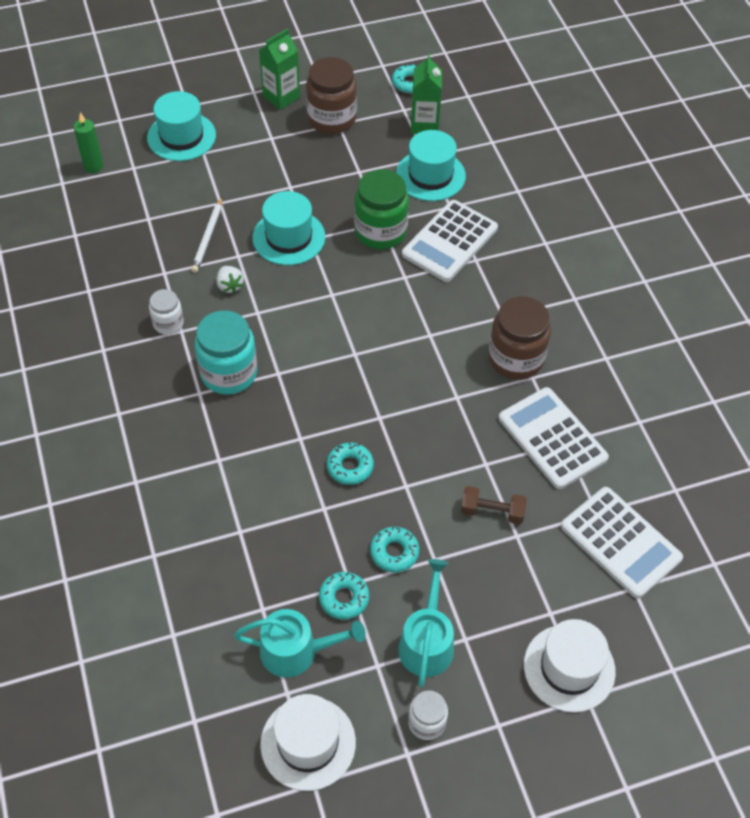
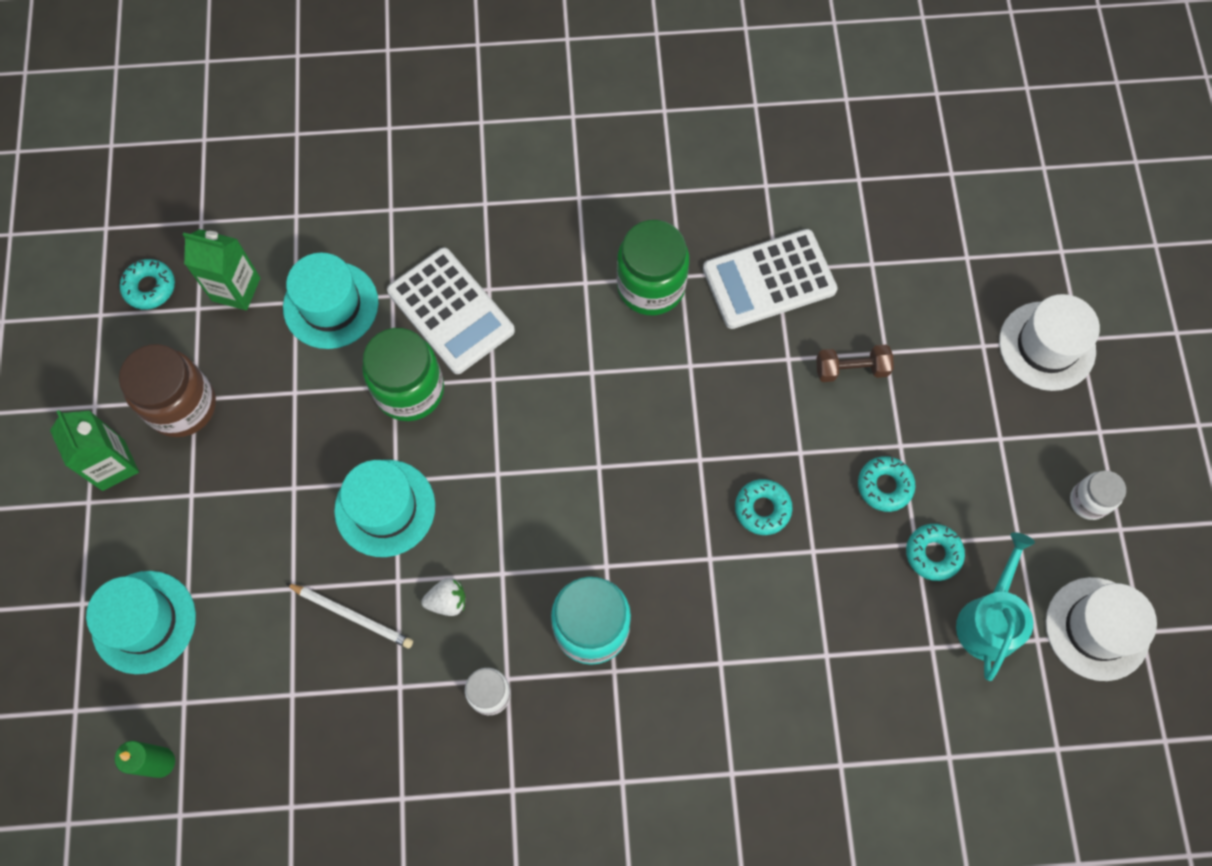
camera: 75 degrees left, 15 degrees up
(427, 642) = (999, 478): turquoise watering can -> none
(492, 511) = (851, 369): brown dumbbell -> brown dumbbell turned 60 degrees clockwise
(515, 359) = (651, 286): brown jar -> green jar
(620, 542) = (912, 252): white calculator -> none

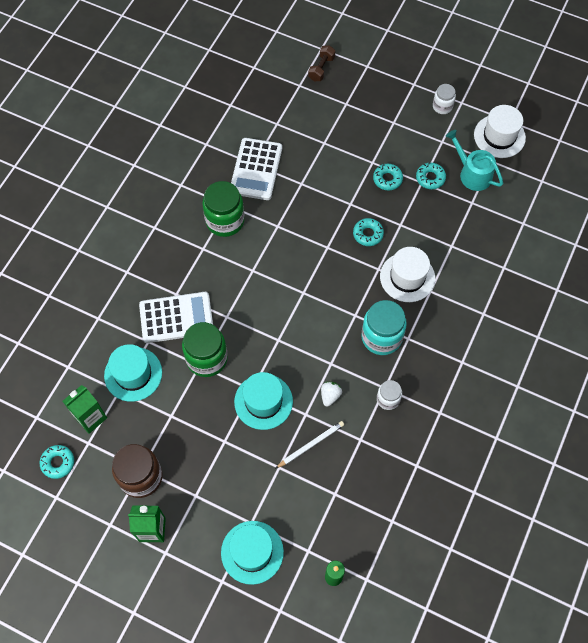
camera: 60 degrees left, 5 degrees down
(851, 369) = (323, 161): brown dumbbell -> brown dumbbell (321, 68)
(1047, 346) = (362, 80): white hat -> white hat (407, 277)

